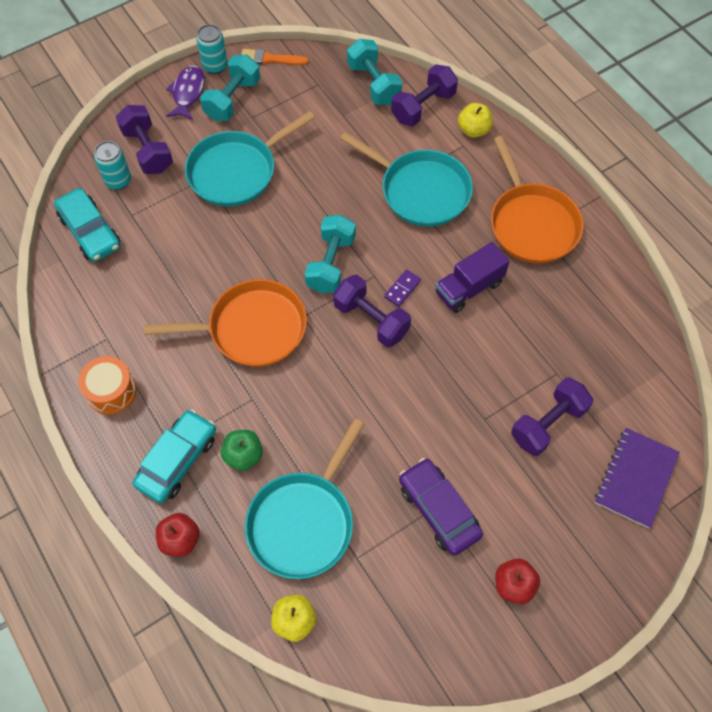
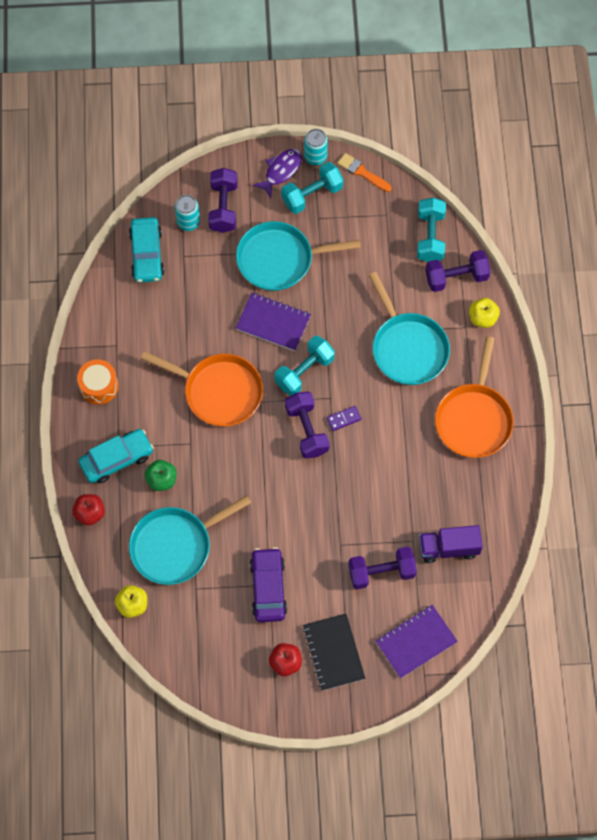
camera: 30 degrees right, 5 degrees up
(268, 233) = (273, 323): none -> purple notebook
(469, 288) = (392, 444): purple truck -> purple truck (448, 548)
(558, 542) = (333, 652): none -> black notebook

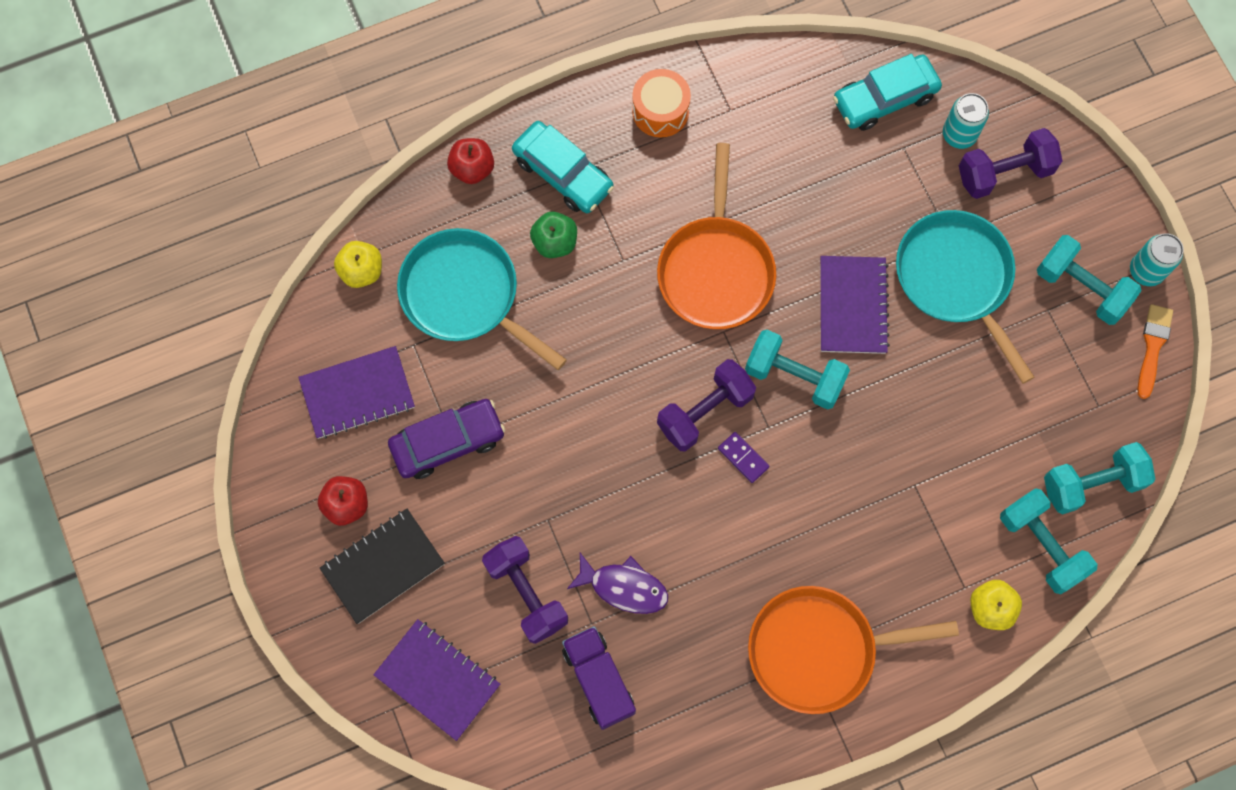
camera: 70 degrees right, 5 degrees up
(215, 633) = (357, 394): none -> purple notebook
(281, 171) = (1099, 231): purple fish -> purple fish (624, 587)
(407, 348) = (893, 512): turquoise pan -> none
(456, 277) = (1041, 545): purple dumbbell -> turquoise dumbbell

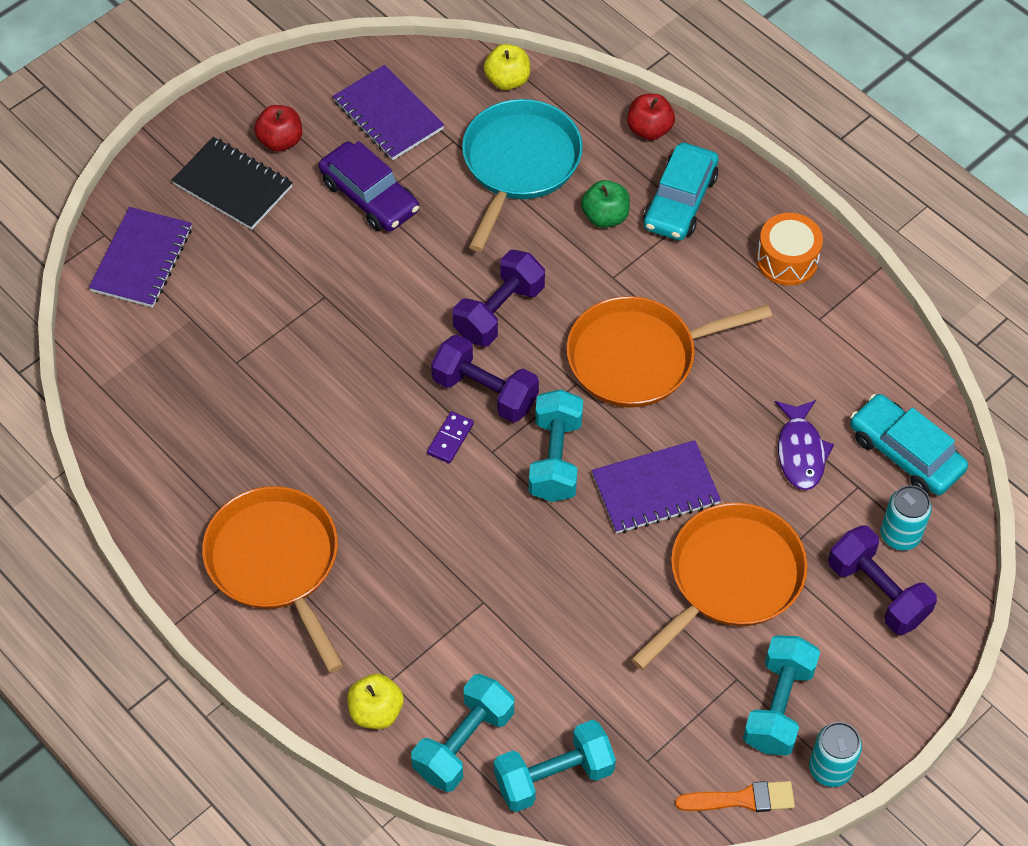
camera: 70 degrees right, 15 degrees down
(526, 593) = (247, 302): purple dumbbell -> purple dumbbell (499, 312)
(598, 680) = (183, 384): purple truck -> none
(624, 587) = (281, 378): purple fish -> purple fish (800, 452)
(956, 279) = (730, 578): turquoise pan -> orange pan
(1091, 483) = (554, 776): turquoise dumbbell -> turquoise dumbbell turned 75 degrees counterclockwise

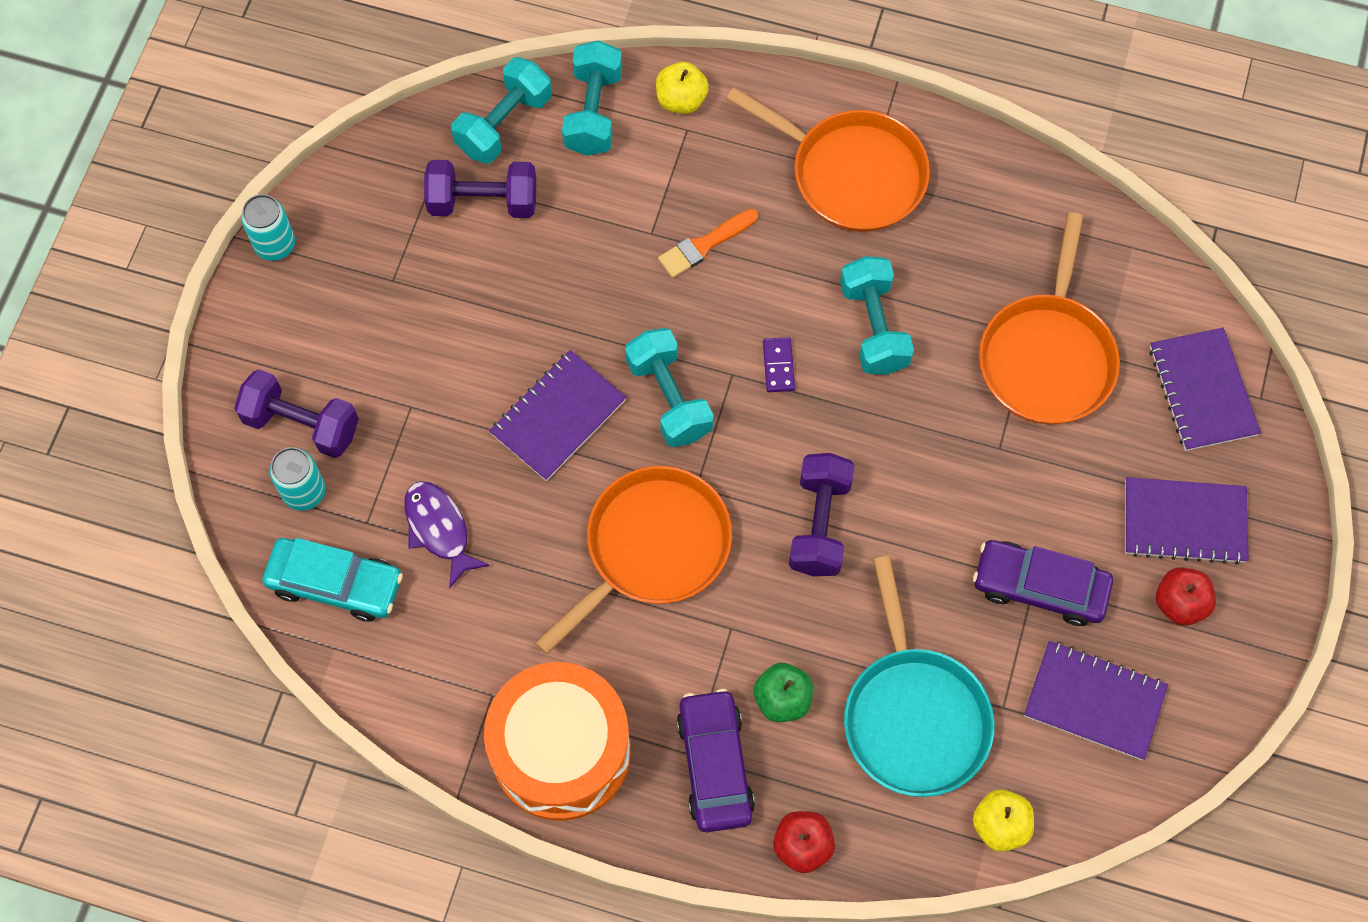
camera: 150 degrees right, 10 degrees up
(233, 185) = (1184, 522): black notebook -> purple notebook
(485, 392) = (777, 430): purple dumbbell -> purple dumbbell (483, 202)
(680, 201) = (715, 765): turquoise car -> purple car
(730, 578) = (443, 367): orange pan -> orange pan (1047, 357)
(742, 799) = (338, 183): orange brush -> orange brush (704, 245)
(778, 706) = (344, 275): turquoise dumbbell -> turquoise dumbbell (874, 327)
(787, 260) = (561, 751): orange drum -> orange drum, size x1.86

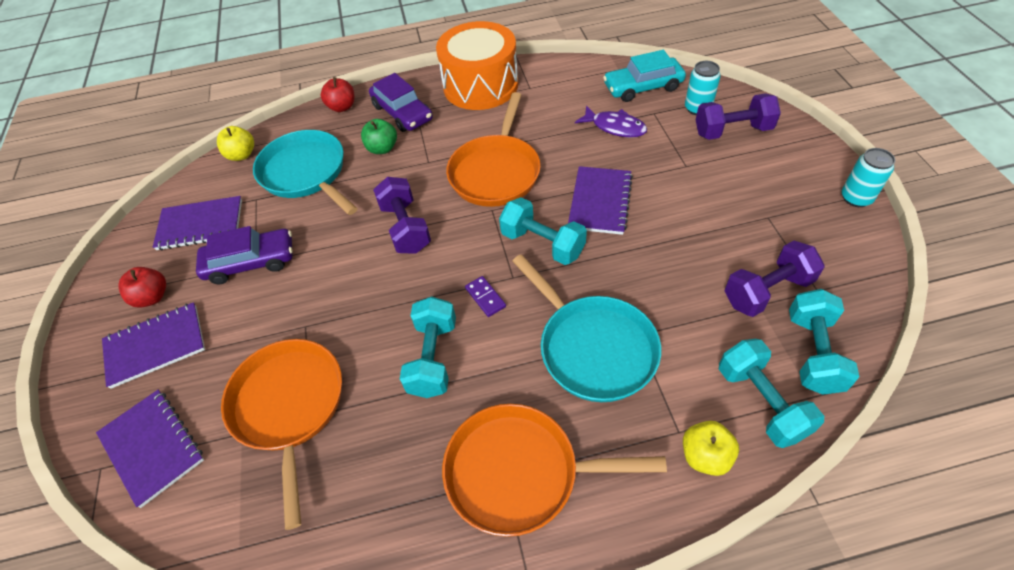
camera: 155 degrees right, 15 degrees down
(704, 245) = (593, 348): orange brush -> turquoise pan
(874, 327) = (433, 358): turquoise dumbbell -> turquoise dumbbell turned 45 degrees clockwise

